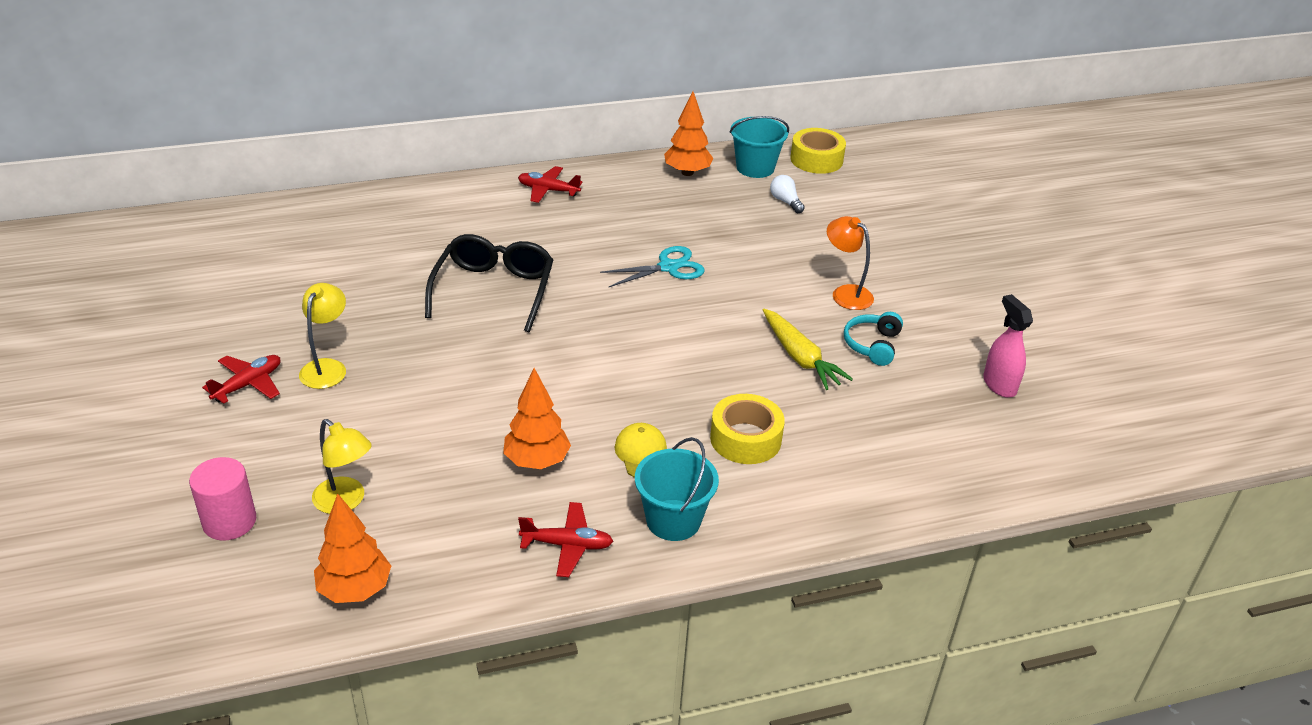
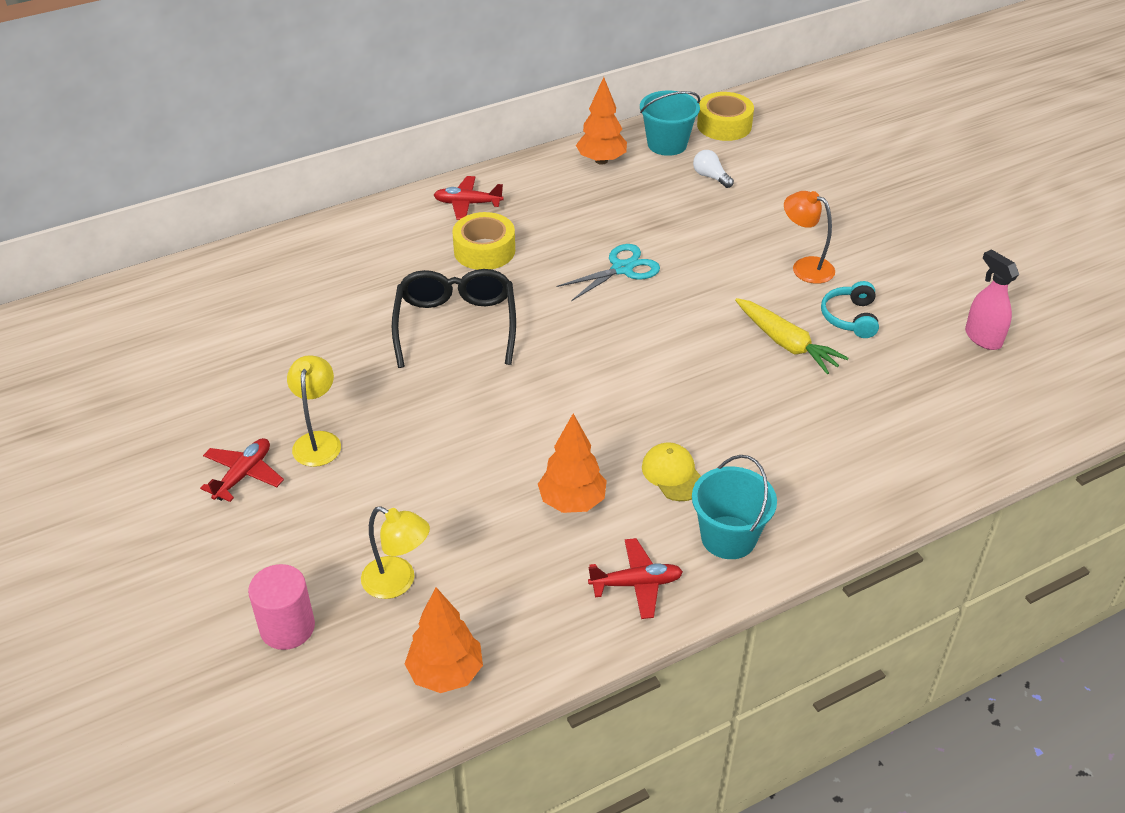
camera: 10 degrees left, 5 degrees up
(745, 439) = (765, 439): yellow tape -> yellow tape (484, 250)

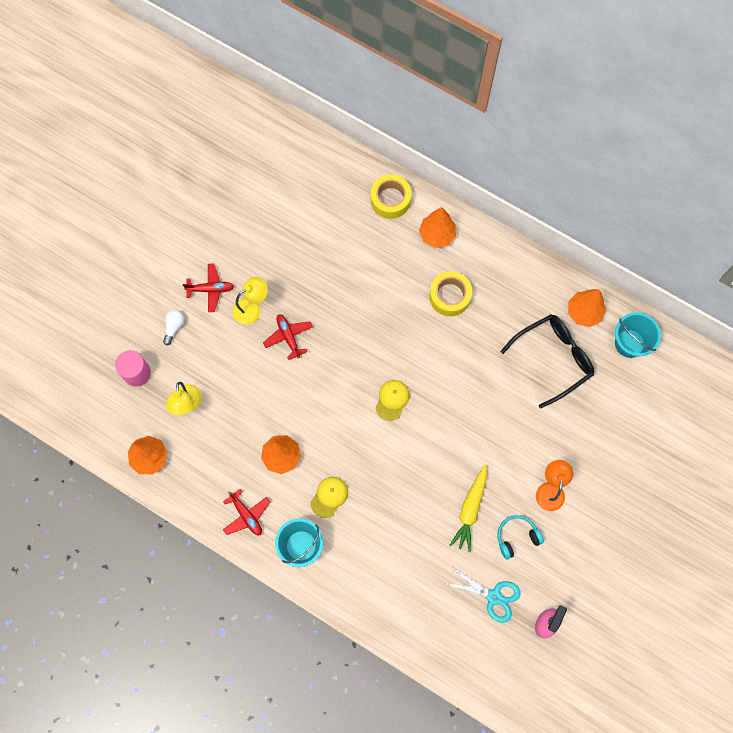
camera: 60 degrees right, 30 degrees up
(394, 230) = (437, 235): none -> orange tree
(456, 325) = (376, 321): black glasses -> black glasses (553, 359)
(467, 204) = (487, 260): red plane -> red plane (288, 337)
(579, 354) = (392, 400): none -> yellow cap
(622, 269) = (481, 383): turquoise scissors -> turquoise scissors (493, 596)
(711, 177) = (610, 389): white light bulb -> white light bulb (174, 327)
(724, 125) = (677, 369): yellow tape -> yellow tape (390, 200)

